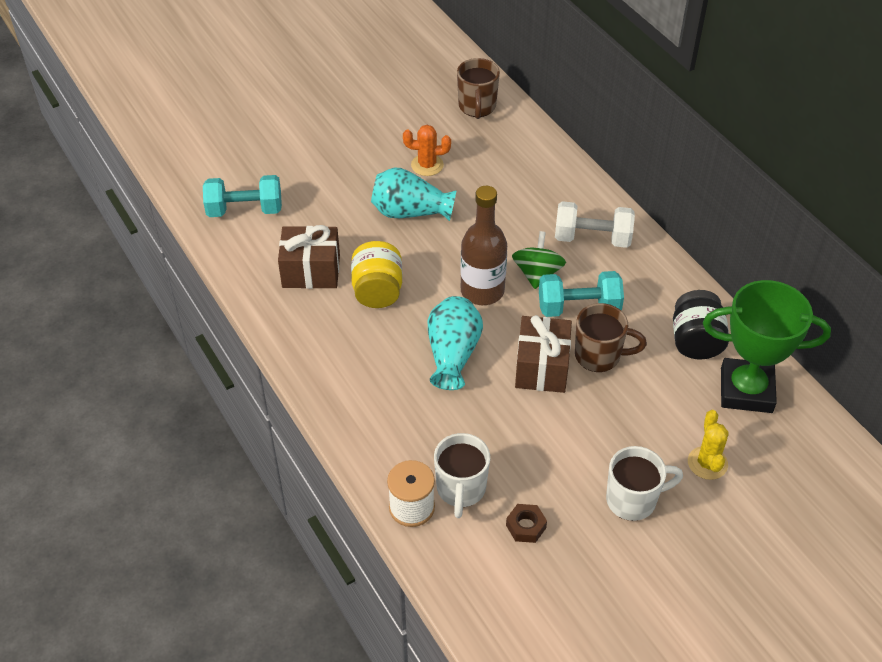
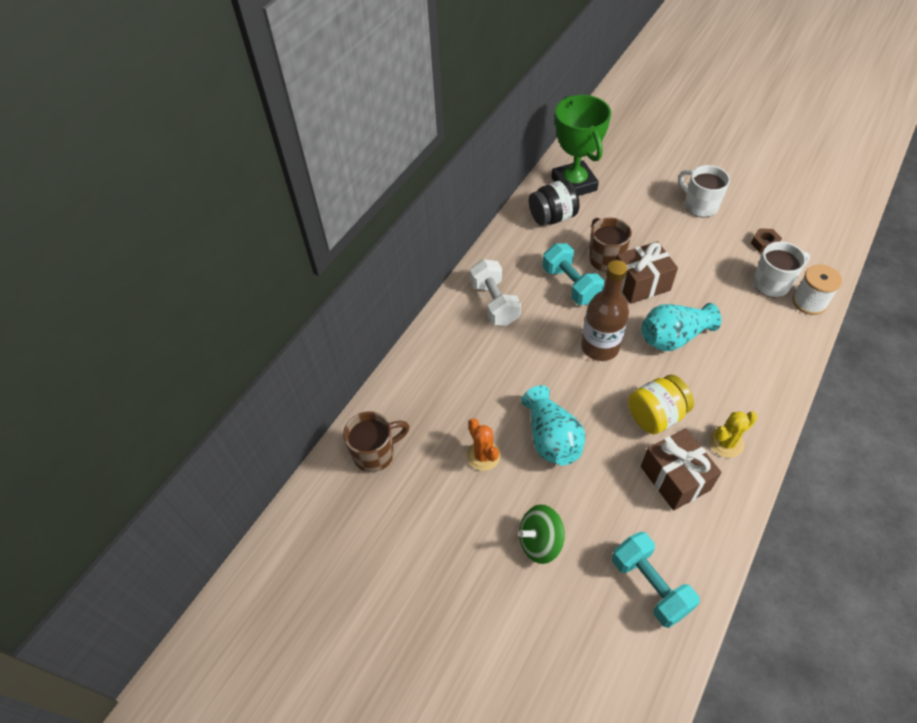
camera: 115 degrees left, 5 degrees up
(537, 274) = (556, 321): green spinning top -> green spinning top (540, 542)
(707, 463) = (643, 184): yellow cactus -> yellow cactus (726, 442)

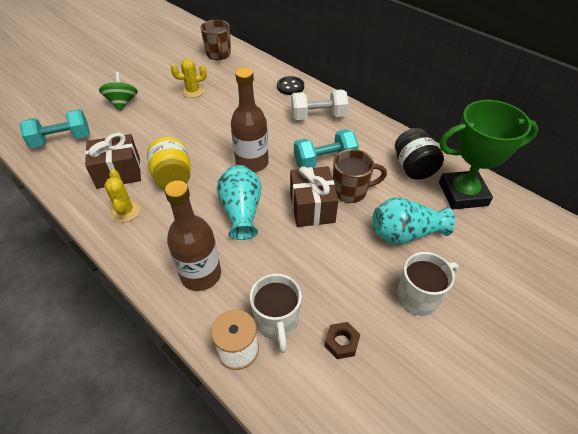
camera: 100 degrees right, 5 degrees down
(441, 342) = (290, 87): none -> black button
(483, 455) = (193, 91): orange cactus -> yellow cactus
(551, 438) = (187, 121): turquoise vase -> turquoise vase (405, 233)
(761, 347) = (201, 274): none -> brown bottle

